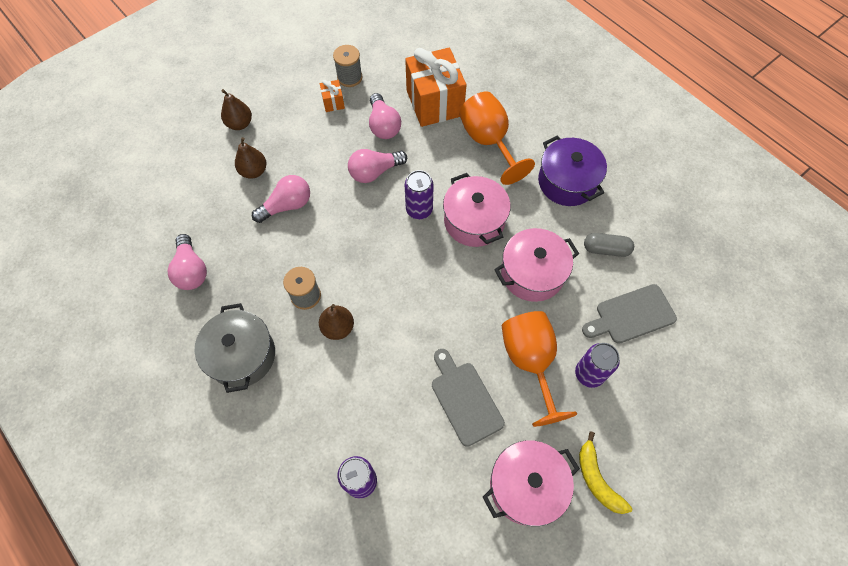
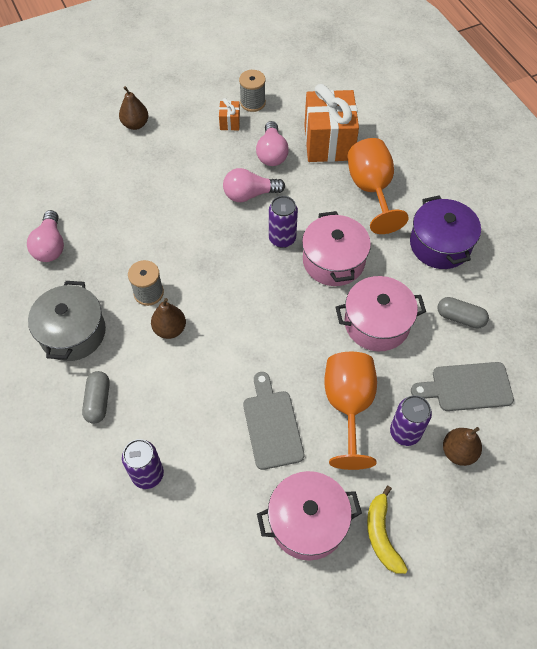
camera: 15 degrees right, 5 degrees down
(254, 171) = (135, 170): brown pear -> brown pear (458, 452)
(287, 205) = (156, 207): pink light bulb -> none
(289, 420) = (98, 401): none -> grey capsule

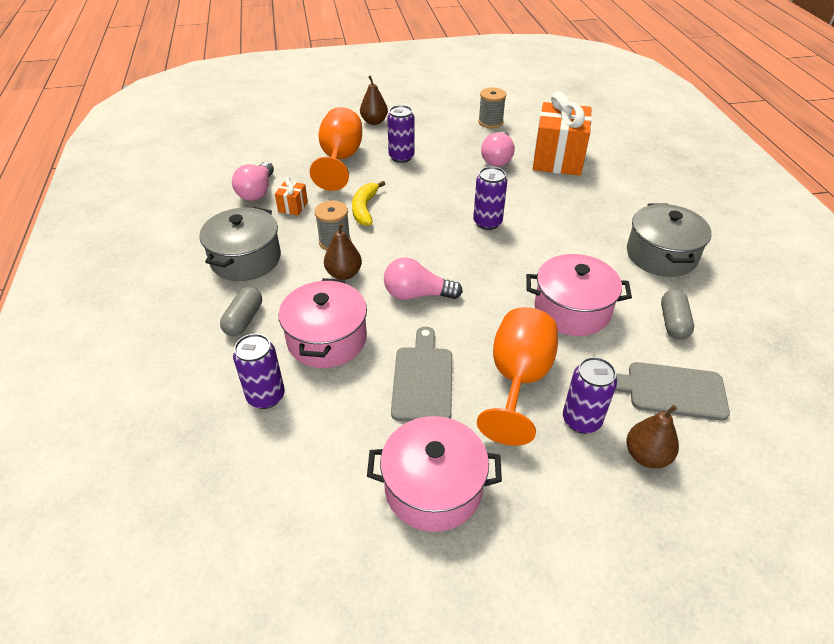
camera: 15 degrees right, 15 degrees down
(178, 170) = (401, 157): none -> purple can
(230, 122) = (463, 132): orange gift -> orange gift (293, 207)
(249, 194) = (465, 184): pink light bulb -> pink light bulb (417, 294)
(333, 261) = (537, 249): pink pot -> pink pot (327, 339)
(371, 190) = (594, 200): orange goblet -> orange goblet (340, 160)
(381, 535) = (524, 525): yellow banana -> yellow banana (364, 209)
(440, 244) = (661, 255): purple pot -> grey pot
(460, 318) = (673, 323): grey capsule -> grey capsule turned 60 degrees clockwise

